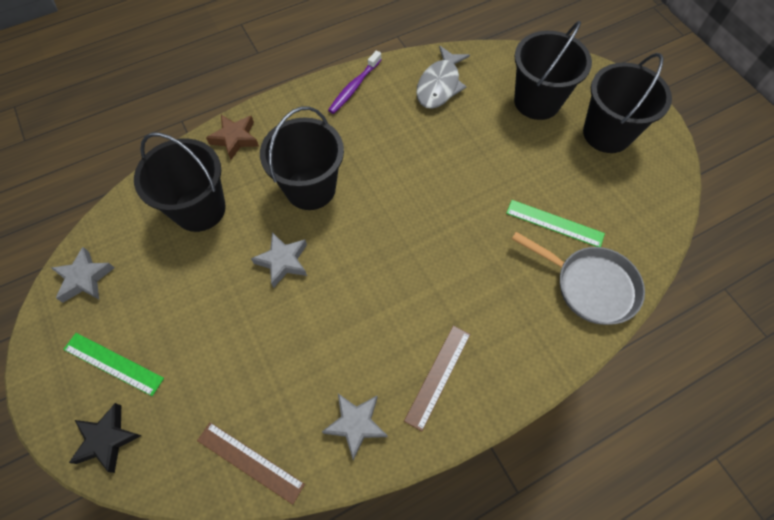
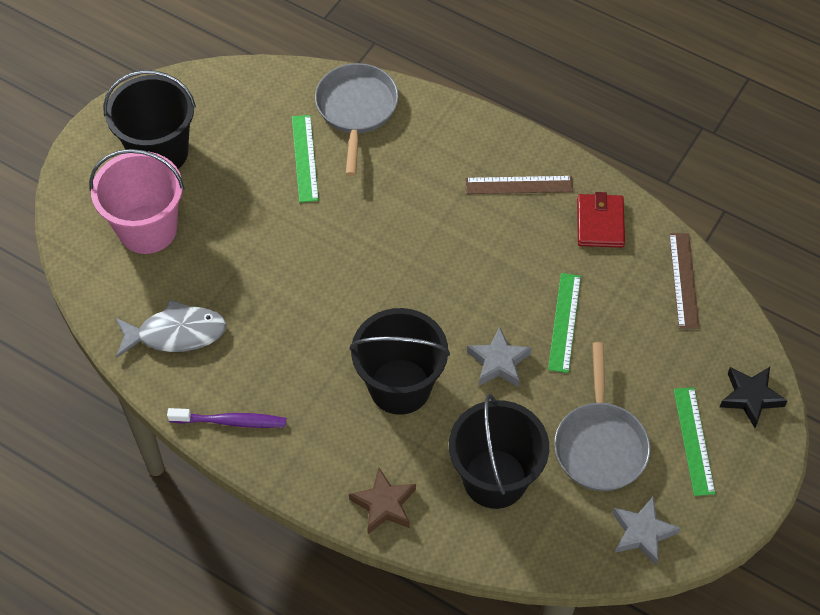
camera: 120 degrees left, 5 degrees down
(167, 292) = (600, 444): none -> grey pan
(282, 330) = (564, 322): none -> green ruler
(356, 424) = (600, 223): grey star -> red wallet
(537, 101) = (147, 229): black bucket -> pink bucket

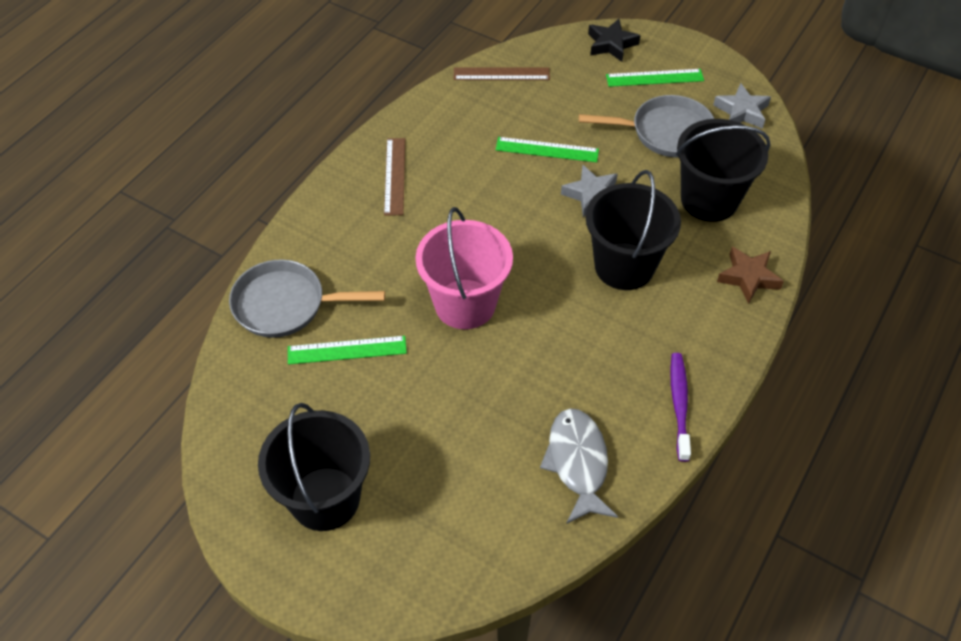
camera: 90 degrees left, 5 degrees down
(147, 229) = (437, 503): pink bucket -> pink bucket (465, 304)
(600, 223) = (440, 122): red wallet -> none

